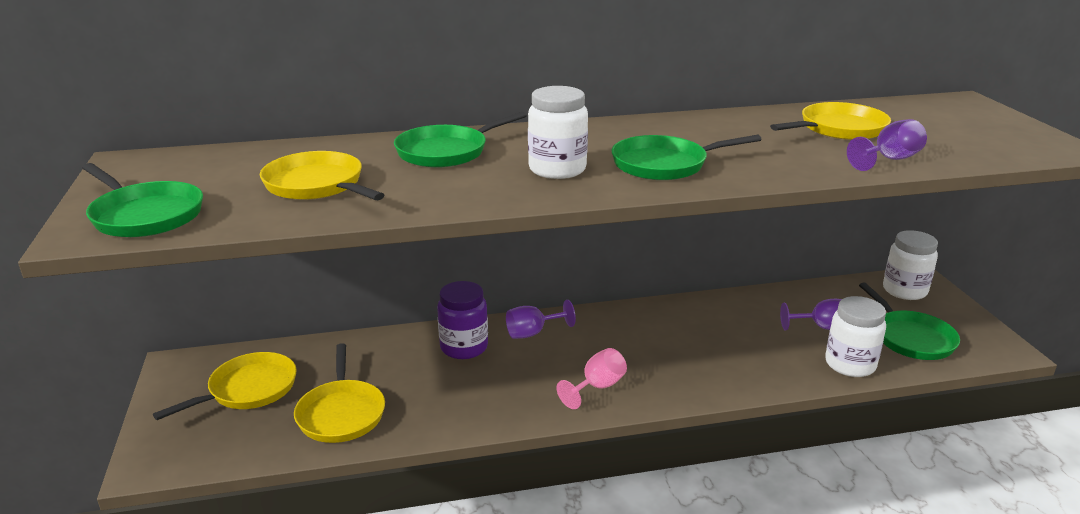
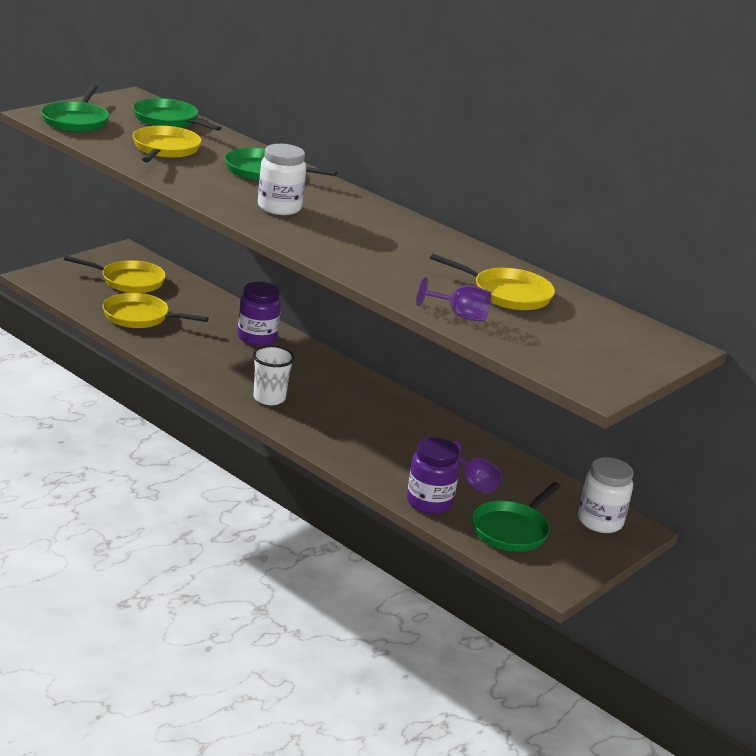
camera: 50 degrees right, 0 degrees up
(341, 413) = (140, 317): yellow pan -> yellow pan turned 60 degrees clockwise
(532, 333) = (306, 359): purple goblet -> none
(597, 387) = (269, 398): pink goblet -> white cup
(664, 164) = (335, 239): green pan -> green pan (168, 120)
(850, 364) = (429, 502): white jar -> purple jar

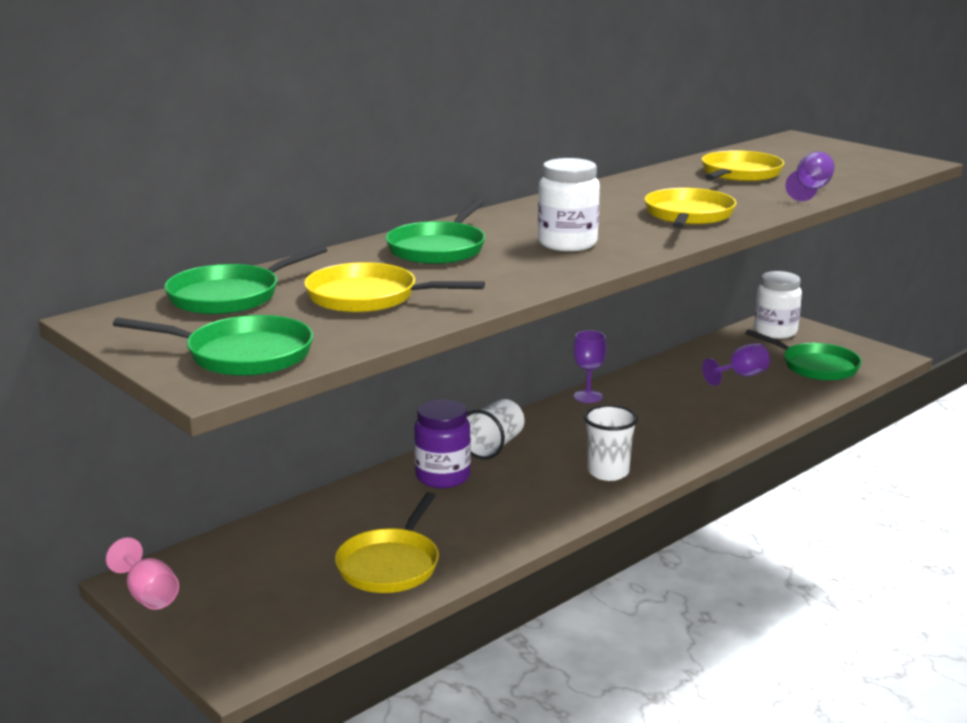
camera: 80 degrees left, 5 degrees down
(112, 254) = (148, 595): none -> pink goblet
(129, 281) = (259, 577): yellow pan -> yellow pan (688, 216)
(307, 358) = (493, 446): none -> white cup
(407, 403) = (588, 396): none -> purple goblet
(429, 502) = (791, 398): purple jar -> none

